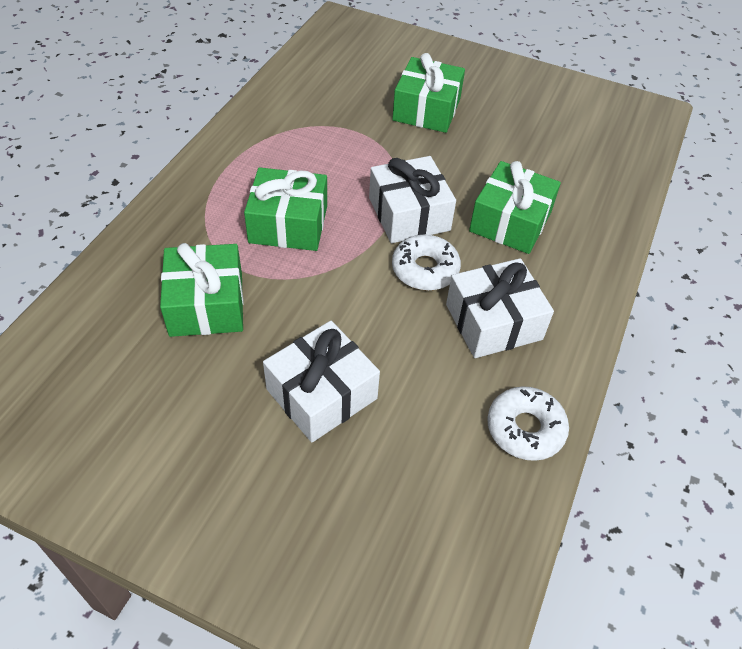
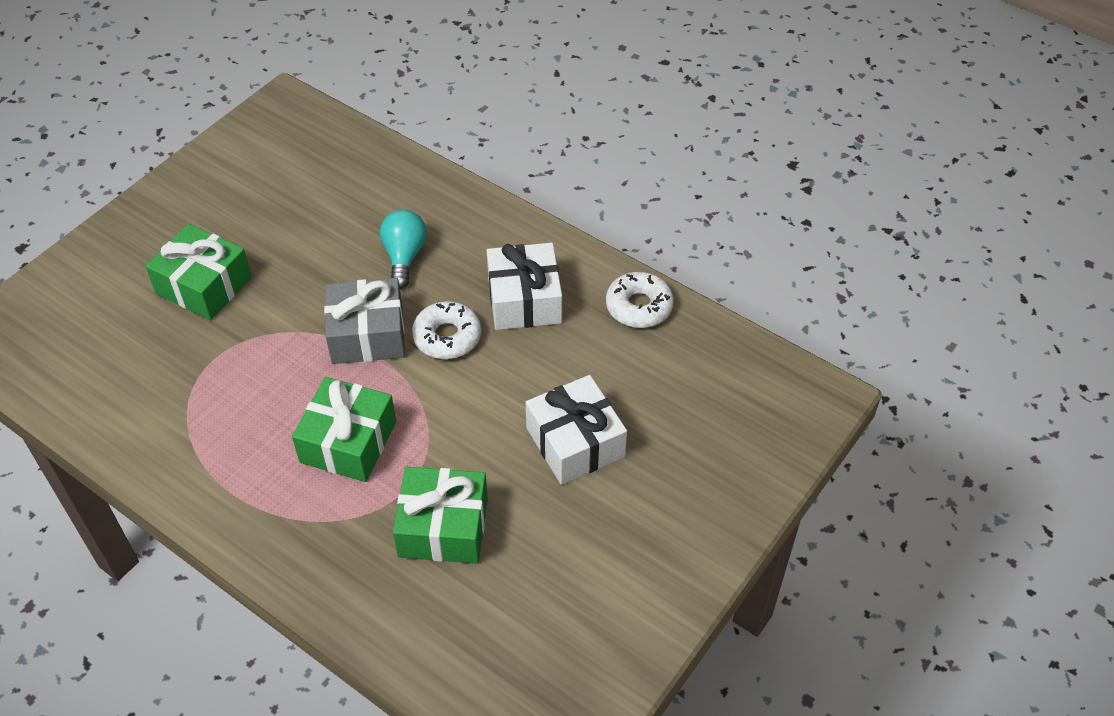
camera: 75 degrees left, 0 degrees up
(409, 214) = (367, 334): white gift -> grey gift
(510, 222) = (404, 256): green gift -> turquoise light bulb

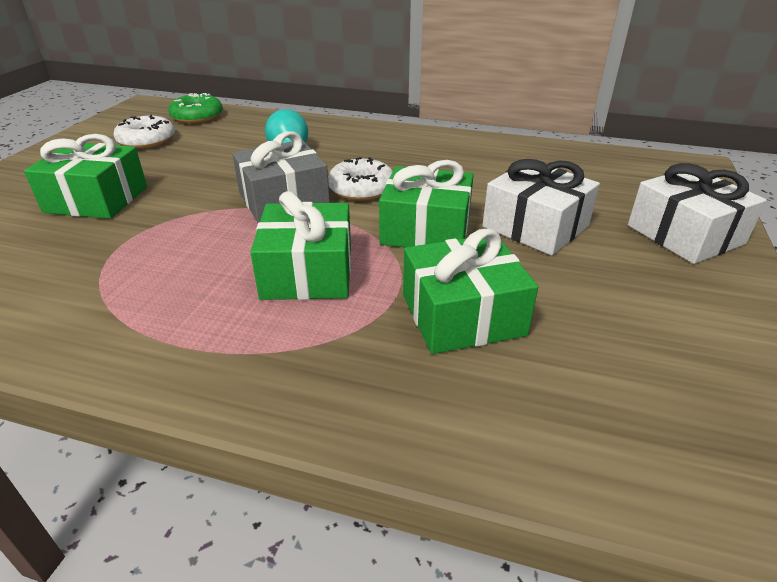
camera: 20 degrees left, 15 degrees down
(334, 146) = (197, 116): none -> green donut
(473, 417) = (426, 229): none -> green gift
(524, 300) = (413, 160): white gift -> white gift (685, 234)
(639, 306) = (507, 148): white donut -> white donut (147, 140)

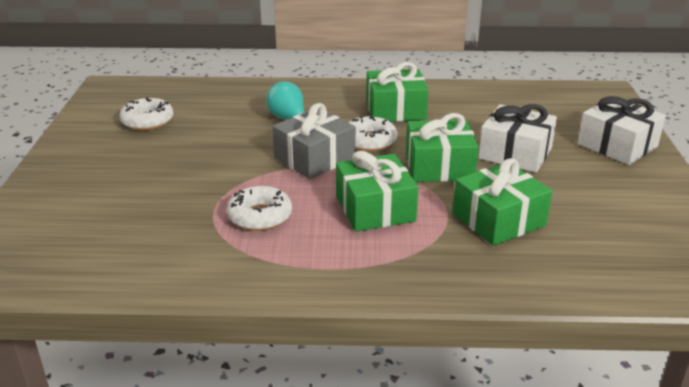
camera: 15 degrees left, 5 degrees down
(97, 199) = (156, 178): green gift -> green gift (395, 110)
(164, 260) = (260, 216): none -> white donut
(197, 116) = (172, 92): green donut -> none

